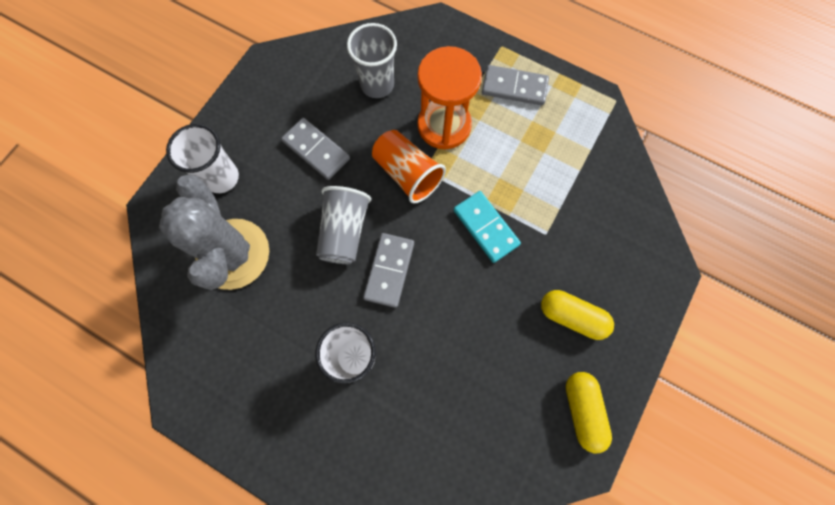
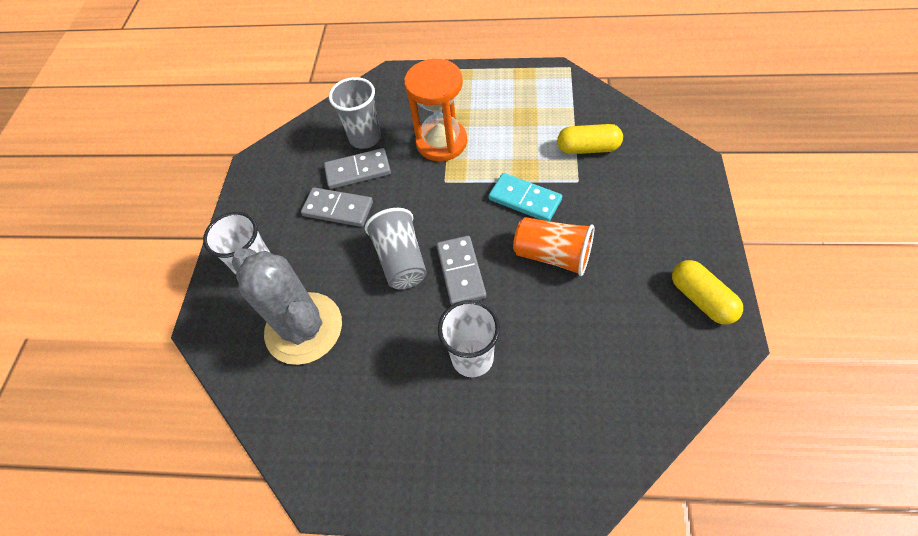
camera: 20 degrees left, 15 degrees down
(407, 174) = (431, 190): orange cup -> orange cup (552, 255)
(514, 87) = (483, 91): grey domino -> grey domino (358, 171)
(572, 316) = (641, 231): yellow capsule -> yellow capsule (587, 148)

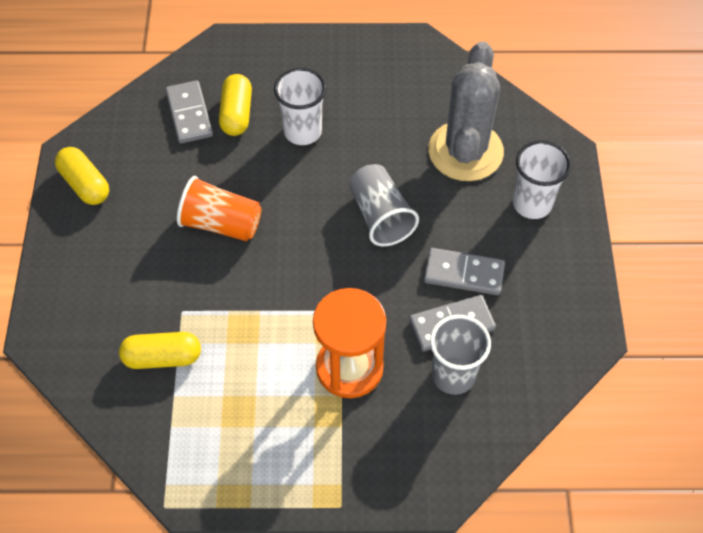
camera: 170 degrees right, 0 degrees up
(304, 328) = (465, 151): grey cactus -> grey cactus turned 60 degrees clockwise
(460, 272) = (317, 205): grey domino -> grey domino (189, 114)
(525, 199) = (246, 287): turquoise domino -> none
(548, 384) = (237, 114): none -> yellow capsule

